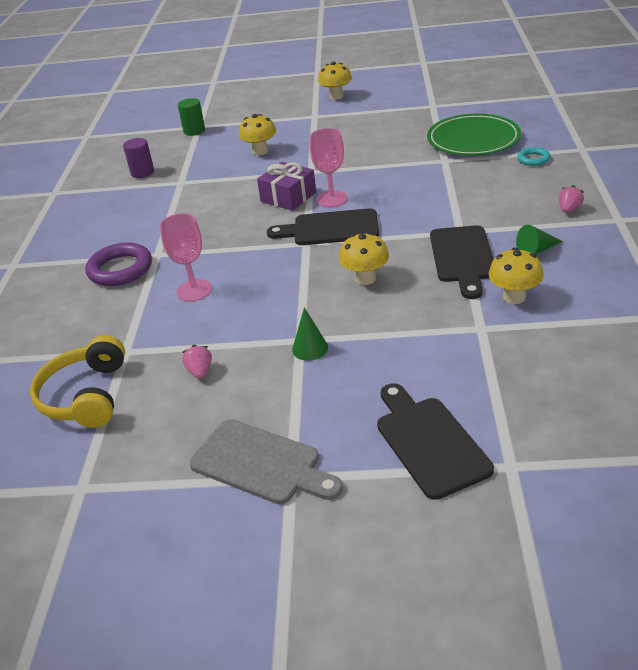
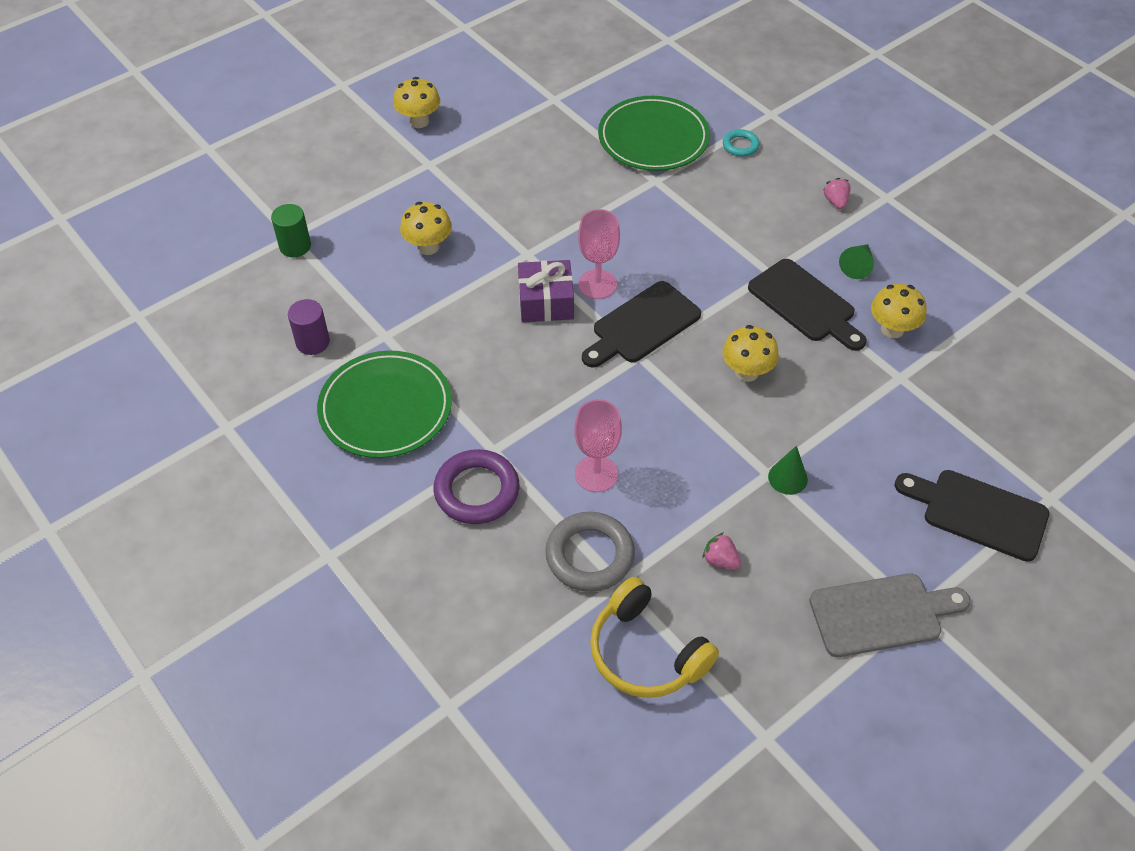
camera: 45 degrees left, 15 degrees up
(130, 329) = (589, 555): none -> grey ring
(133, 213) = (385, 408): none -> green plate

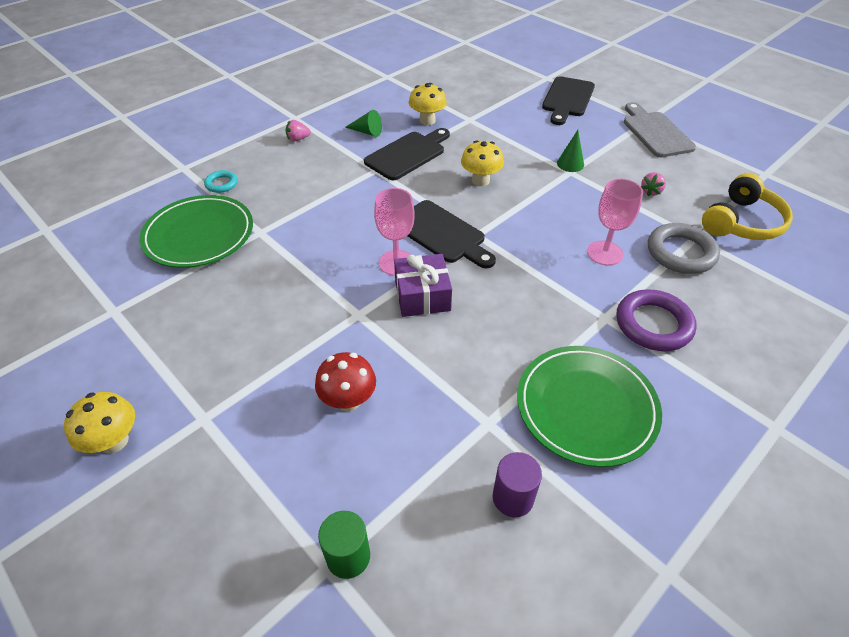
camera: 95 degrees left, 5 degrees down
(428, 247) = (348, 400): yellow mushroom -> red mushroom

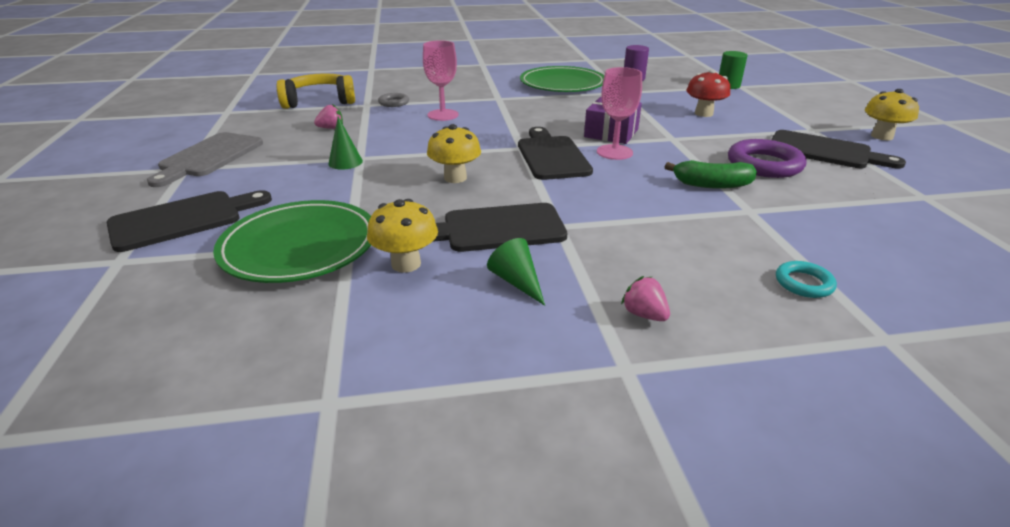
camera: 145 degrees left, 15 degrees down
(193, 361) = (824, 151): none -> black cutting board
(199, 235) = (834, 230): green plate -> green plate (299, 246)
(295, 251) = (712, 185): none -> green banana
(298, 139) = (644, 314): pink strawberry -> pink strawberry turned 150 degrees counterclockwise
(653, 324) = (476, 90): purple ring -> purple ring (764, 164)
(680, 253) = (394, 103): grey ring -> grey ring, size x0.54

